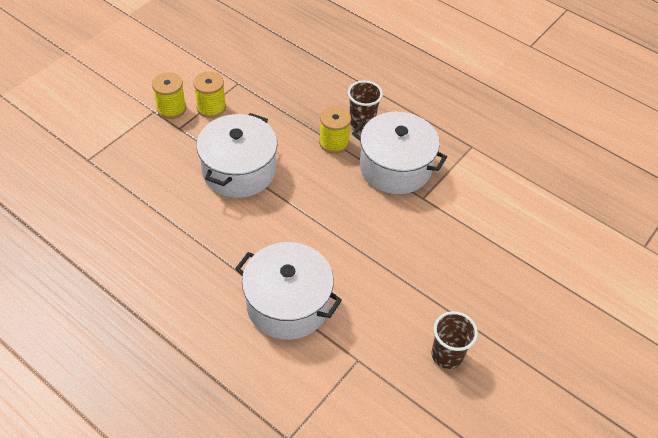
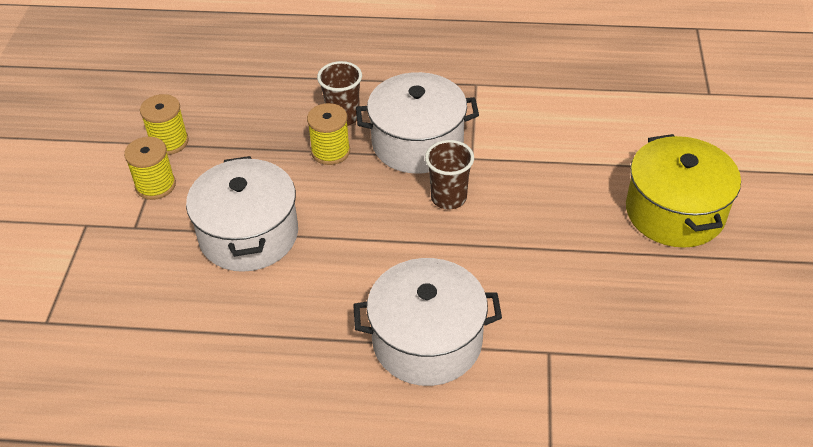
camera: 30 degrees left, 5 degrees down
(171, 109) = (106, 211): yellow spool -> yellow spool (169, 142)
(447, 355) = (628, 294): brown cup -> brown cup (448, 198)
(534, 318) = (675, 212): none -> yellow pot

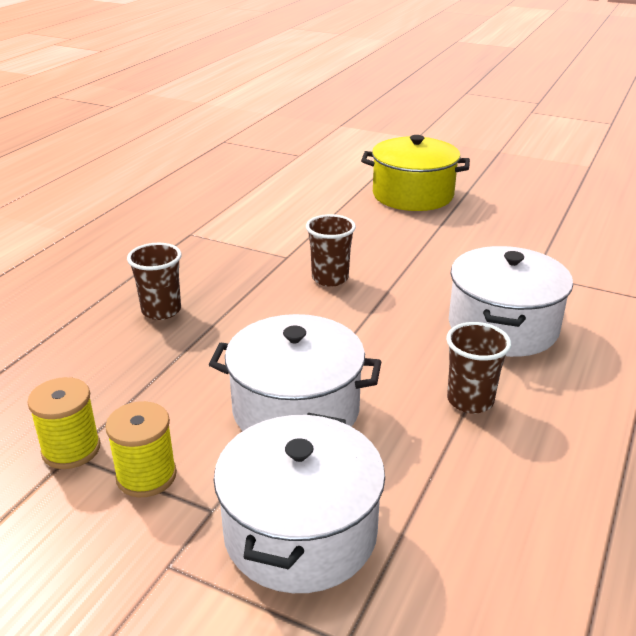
camera: 70 degrees left, 15 degrees down
(300, 337) = (470, 400): none -> brown cup
(330, 151) = (208, 329): yellow spool -> none
(417, 143) = (242, 278): white pot -> white pot (300, 532)

